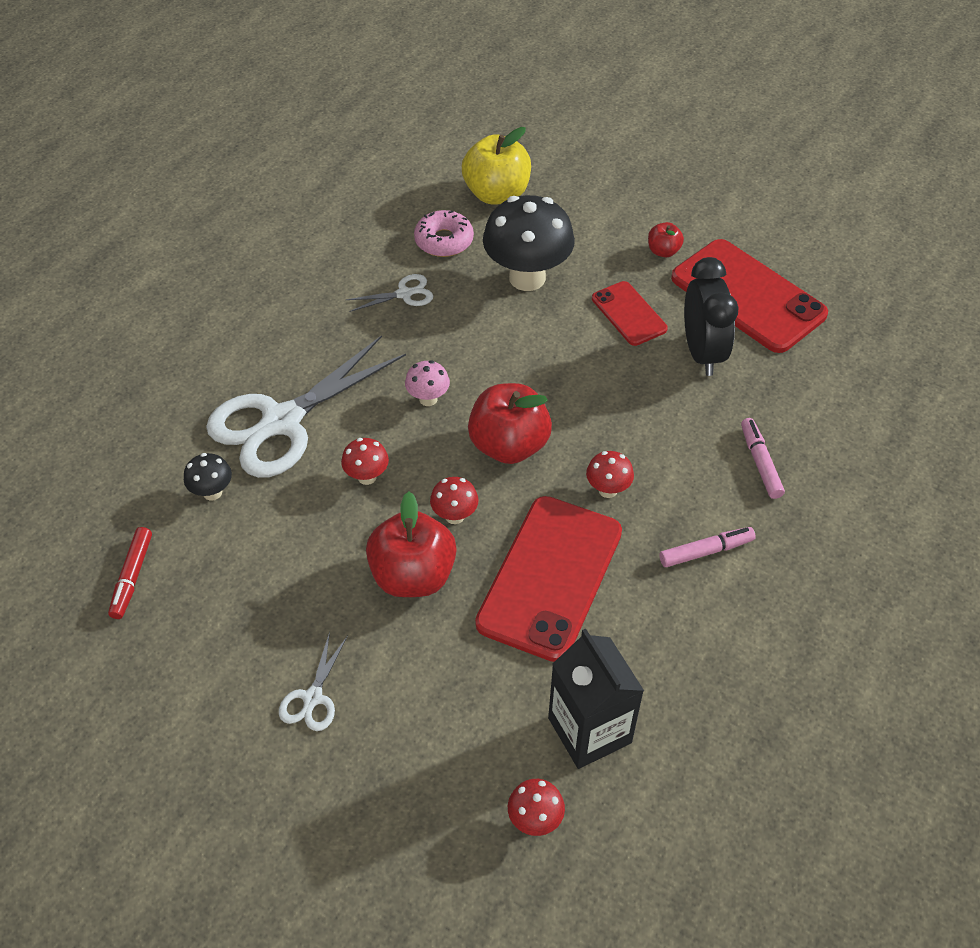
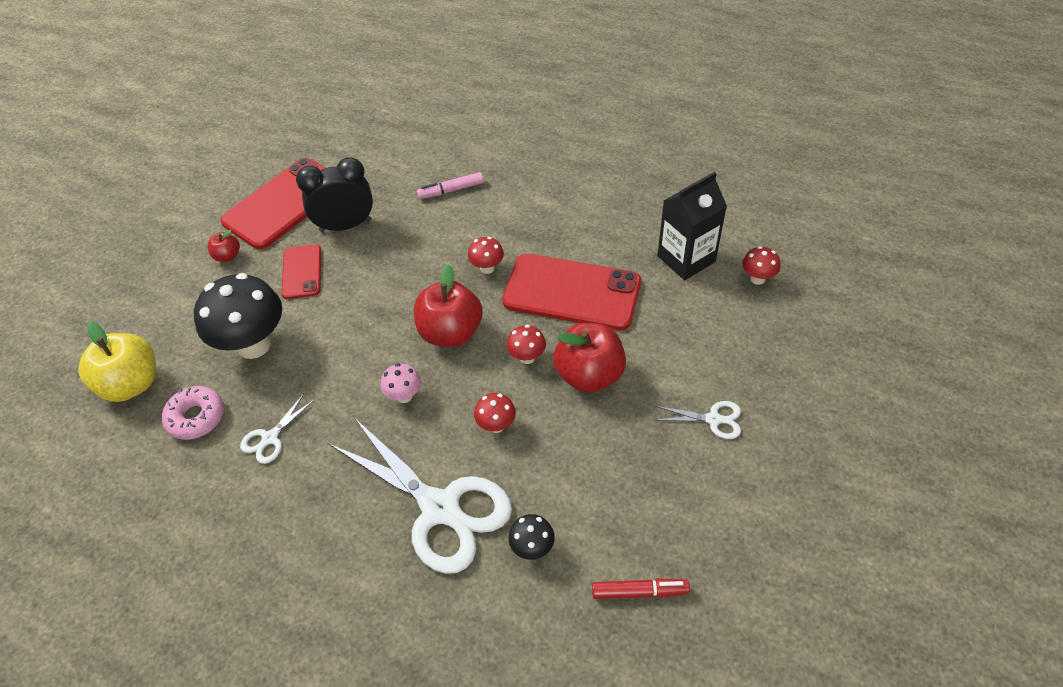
camera: 95 degrees left, 0 degrees up
(404, 294) = (270, 438): white scissors -> white scissors turned 120 degrees counterclockwise
(629, 314) = (302, 272): red phone -> red phone turned 60 degrees counterclockwise
(706, 551) = (532, 213): pink marker -> none

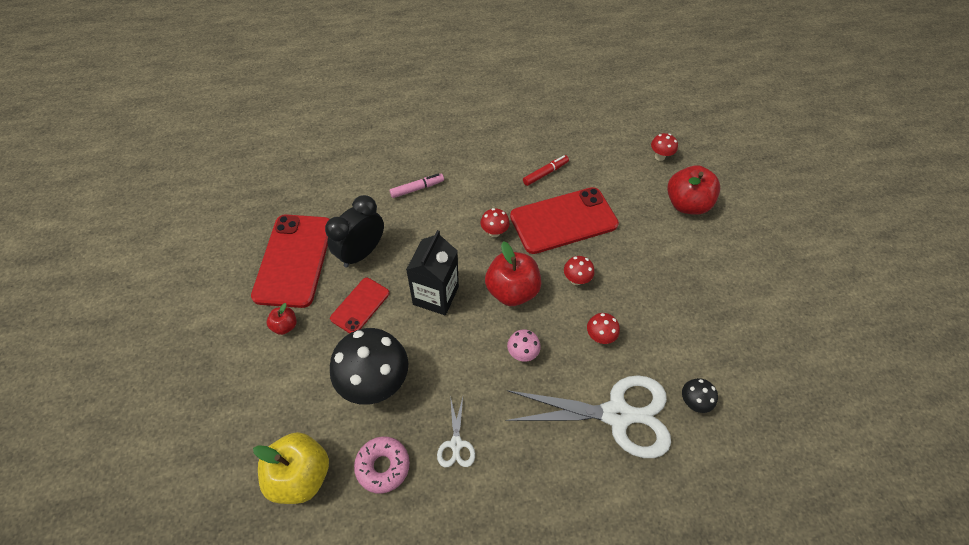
camera: 40 degrees left, 5 degrees up
(302, 272) = (360, 305): red phone -> red phone turned 75 degrees clockwise
(451, 190) = (417, 188): pink marker -> pink marker turned 150 degrees counterclockwise
(589, 375) = (623, 270): red apple -> red apple (686, 204)
(639, 591) = (770, 387): red marker -> red marker (545, 173)
(686, 259) = (610, 164): black carton -> black carton (435, 295)
(713, 419) = (714, 257): white scissors -> none

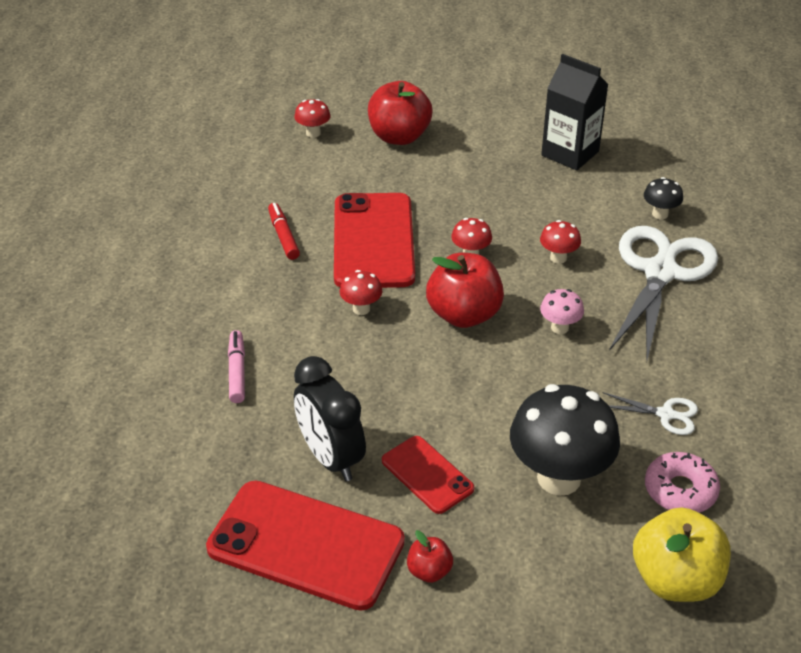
camera: 70 degrees left, 15 degrees down
(435, 295) = (442, 390): black carton -> black carton (570, 153)

